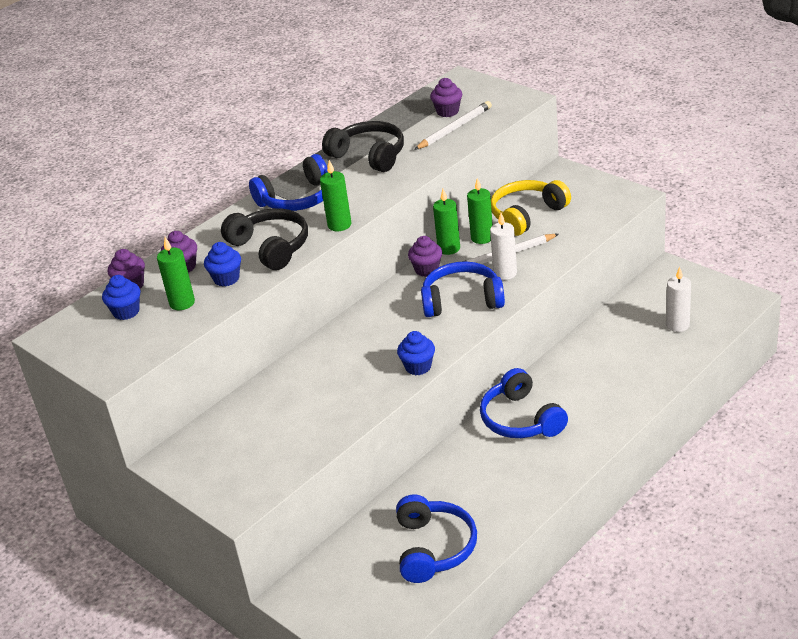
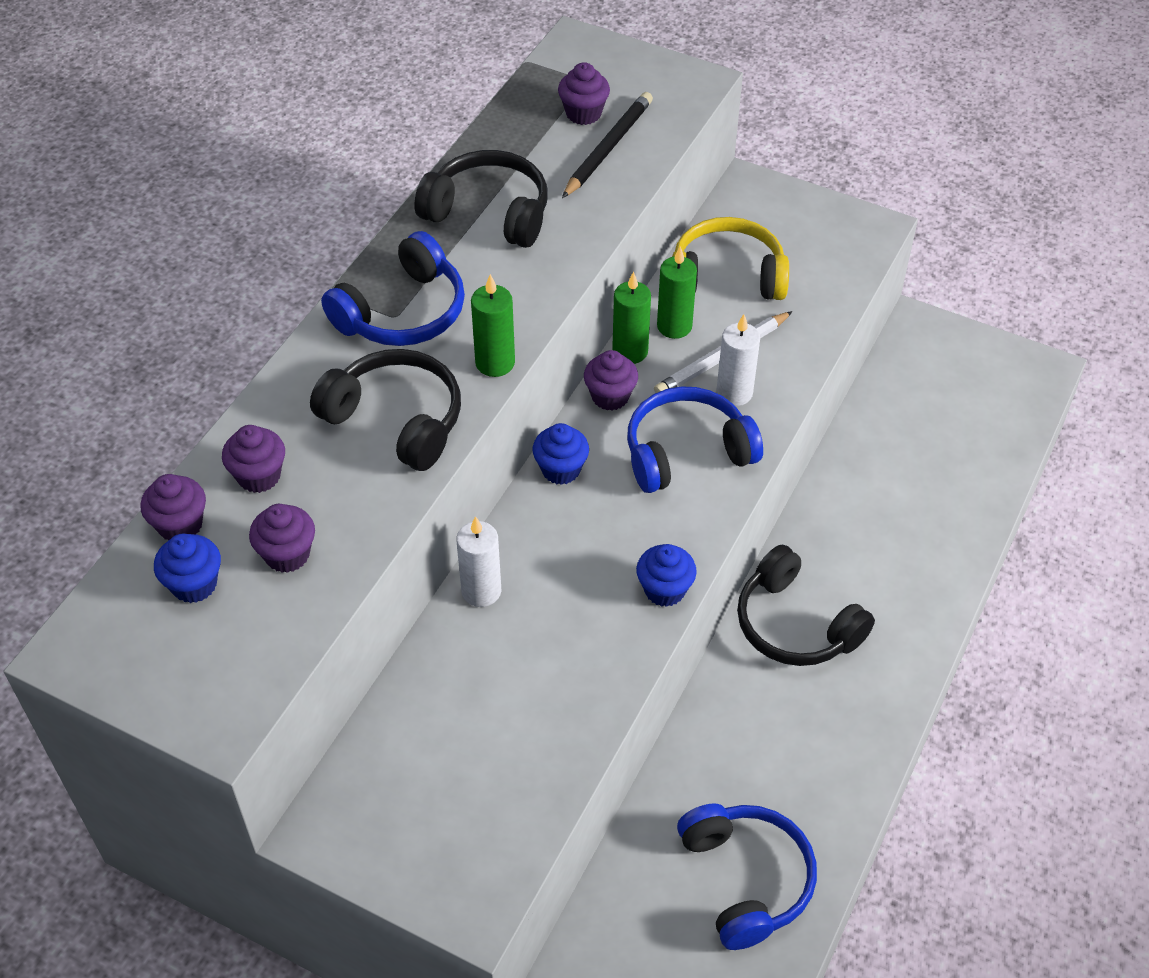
camera: 20 degrees left, 15 degrees up
(182, 303) = (287, 554): green candle -> purple cupcake
(226, 279) = (345, 494): blue cupcake -> blue cupcake (561, 469)
(454, 128) = (608, 148): white pencil -> black pencil
(520, 419) = (795, 624): blue headphones -> black headphones
(527, 215) = (727, 276): yellow headphones -> yellow headphones turned 60 degrees clockwise
(677, 325) = (963, 427): white candle -> white candle (481, 591)

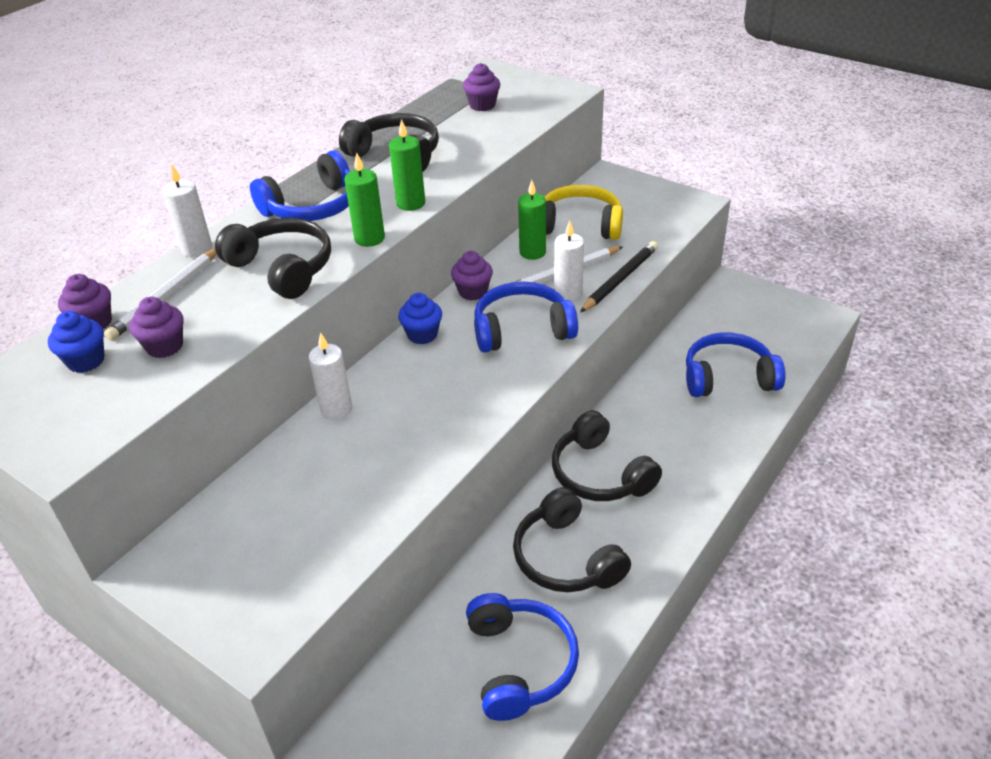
camera: 10 degrees right, 10 degrees down
(259, 476) = (166, 296): purple cupcake -> white pencil
(271, 395) = (197, 249): none -> white candle
(608, 148) = (494, 123): black pencil -> black pencil (620, 279)
(630, 351) = (495, 265): green candle -> green candle (410, 203)
(664, 590) = (481, 419): blue cupcake -> none
(774, 742) = (566, 558): none -> black headphones
(932, 472) = (728, 377): none -> blue headphones

